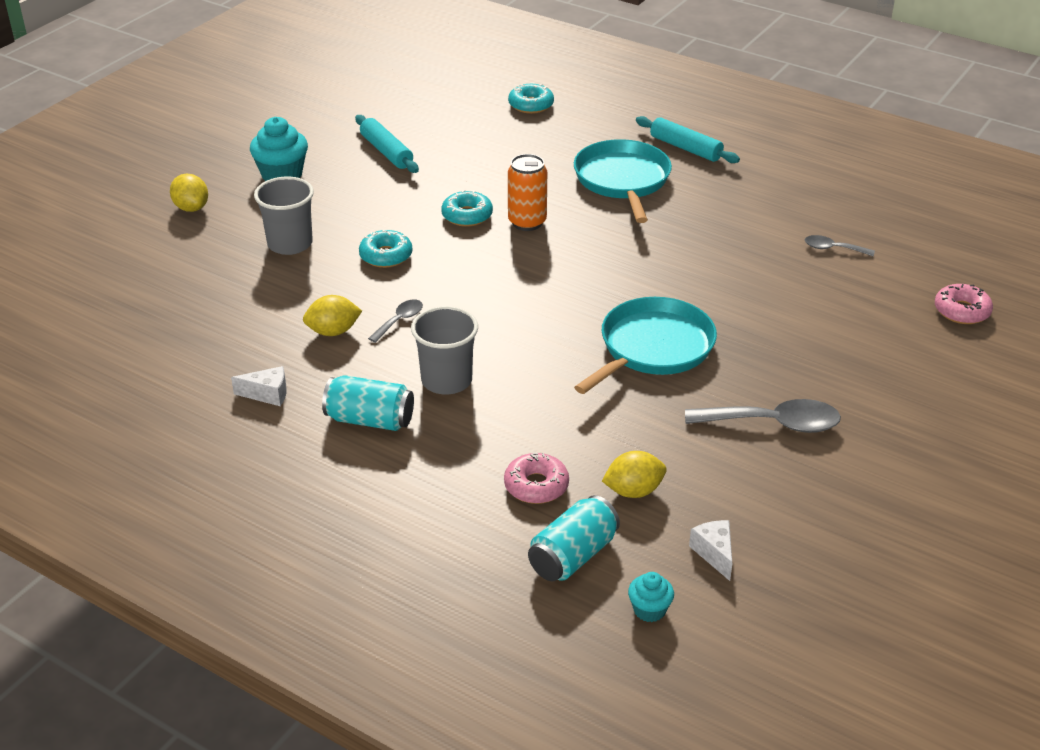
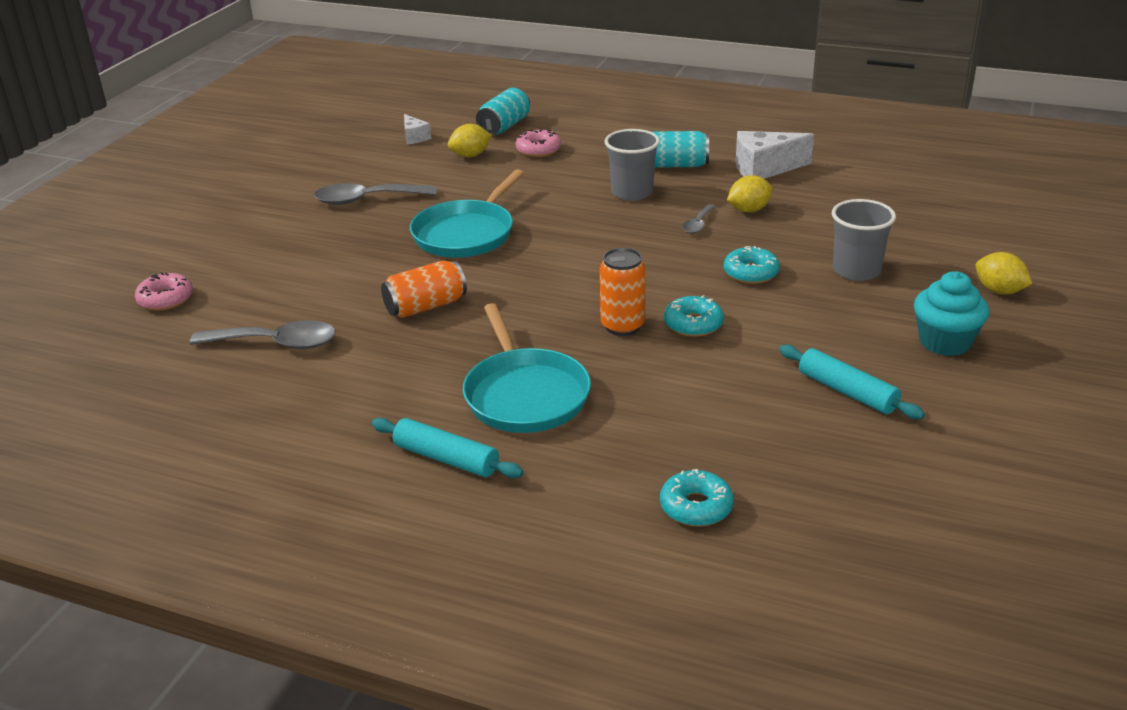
camera: 170 degrees right, 5 degrees down
(267, 394) = (764, 168): white cheese -> white cheese, size x1.83
(649, 610) = (454, 114): turquoise cupcake -> none
(699, 265) = (425, 306): none -> orange can
(833, 249) = (276, 343): grey spoon -> grey spoon, size x1.89

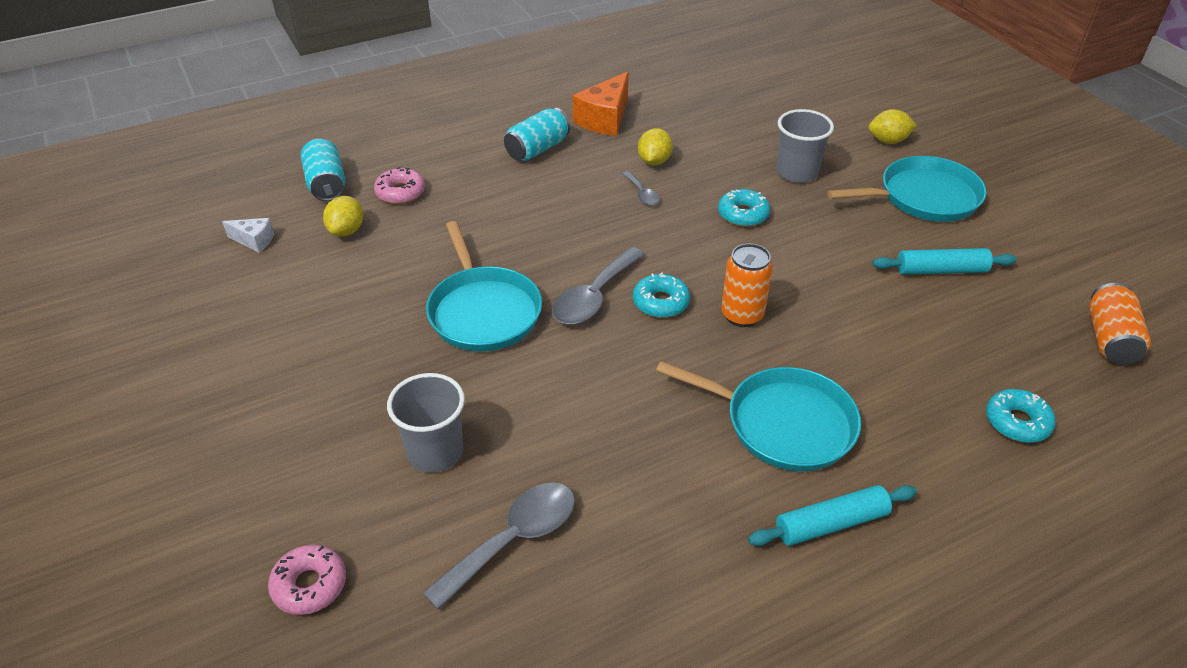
camera: 50 degrees left, 10 degrees up
(366, 200) = (326, 334): grey spoon -> grey spoon (594, 297)
(425, 306) = (575, 403): orange can -> orange can (1109, 339)
(632, 192) = (547, 192): grey cup -> grey cup (435, 452)
(693, 324) = (780, 281): turquoise donut -> turquoise donut (660, 302)
(764, 168) = (605, 119): white cheese -> orange cheese
(945, 342) = (924, 197): turquoise cupcake -> turquoise pan

